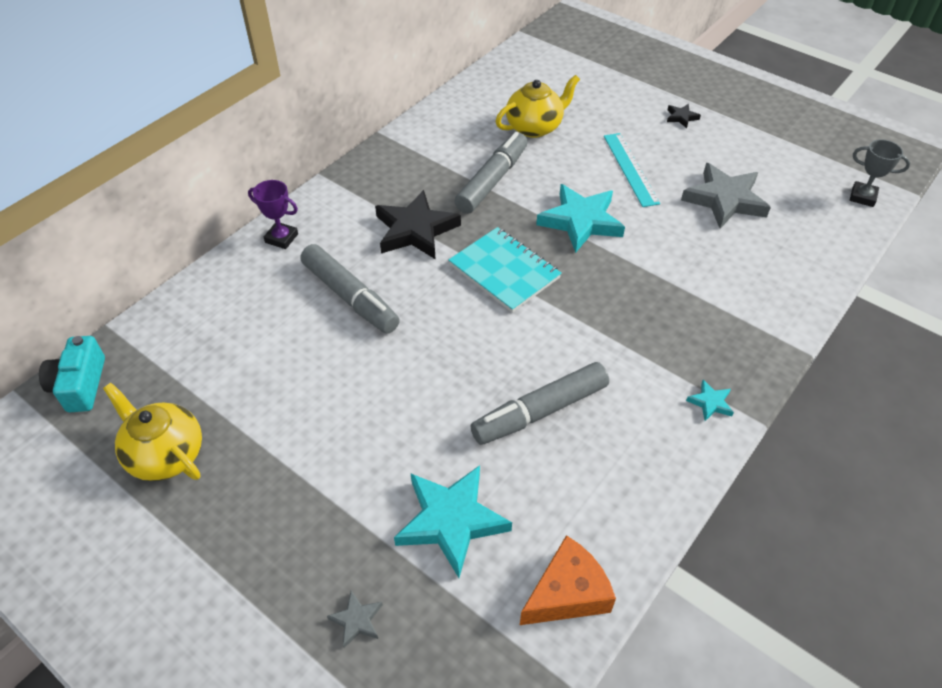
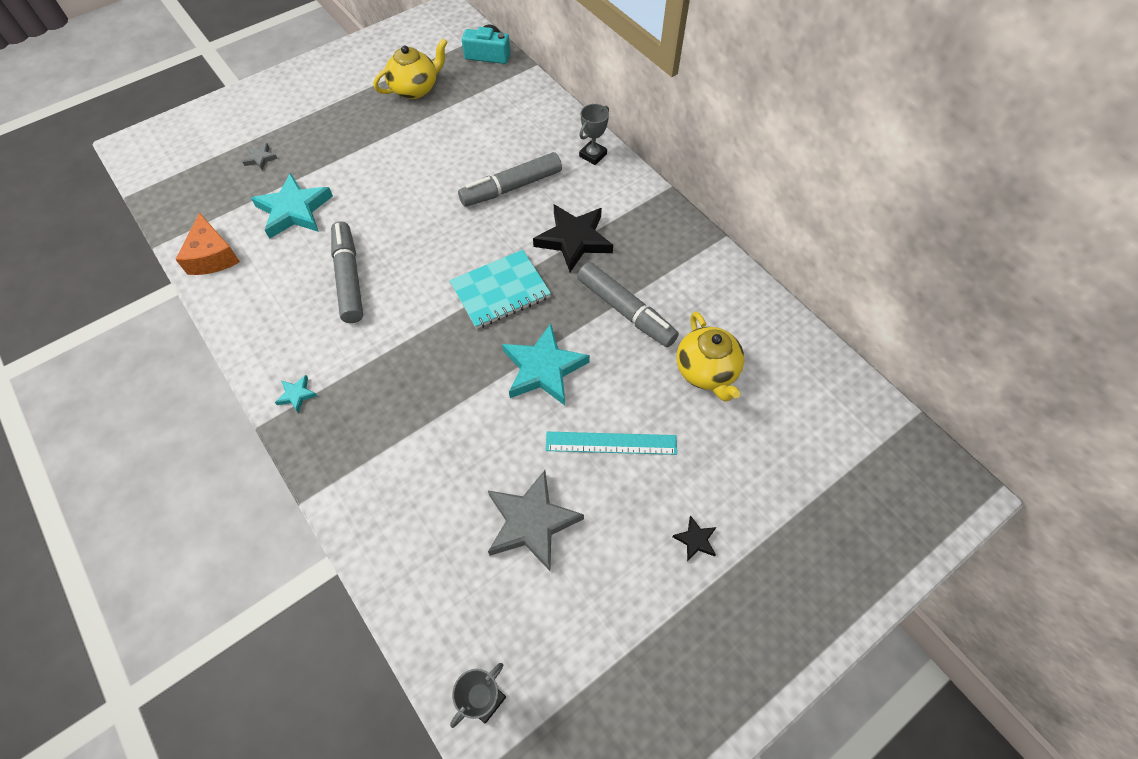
camera: 105 degrees right, 10 degrees up
(281, 238) = (593, 155): purple trophy -> grey trophy

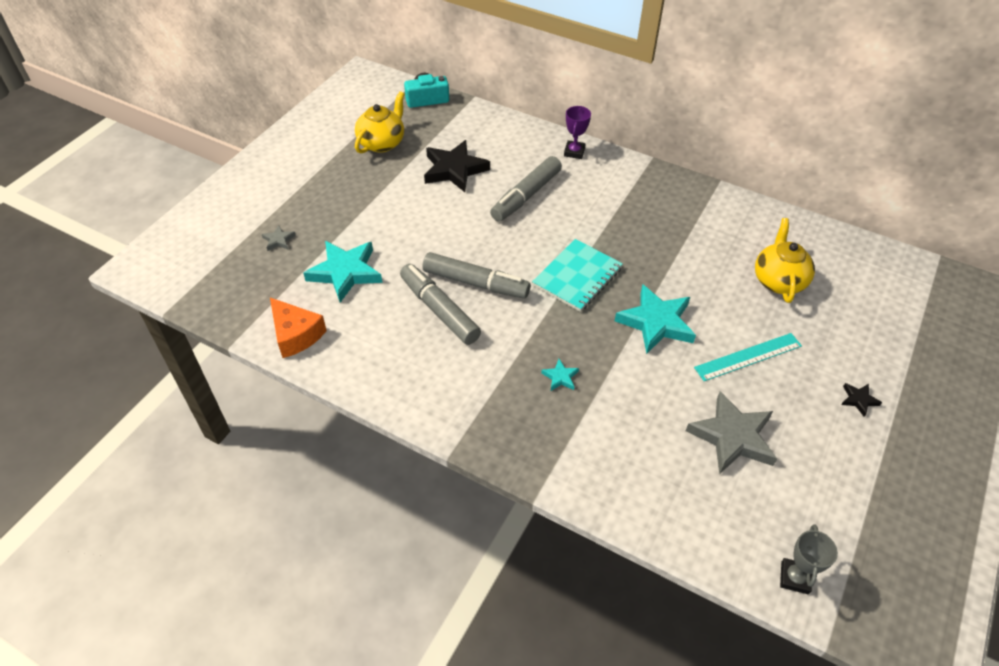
camera: 25 degrees left, 10 degrees down
(297, 395) = (465, 418): turquoise star -> turquoise star (560, 377)
(574, 240) = (607, 219): black star -> black star (454, 169)
(593, 155) = (574, 152): grey trophy -> purple trophy
(625, 311) = (687, 258): grey marker -> grey marker (475, 283)
(706, 371) = (778, 280): yellow teapot -> yellow teapot turned 135 degrees counterclockwise

